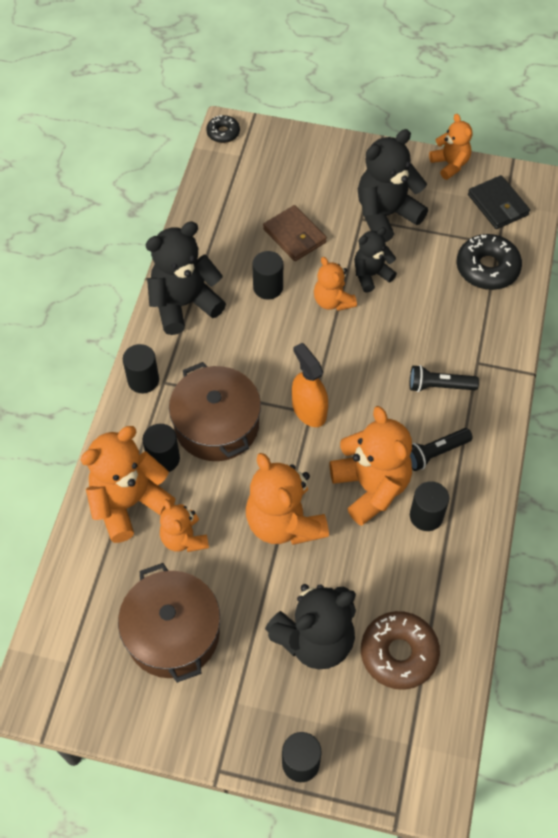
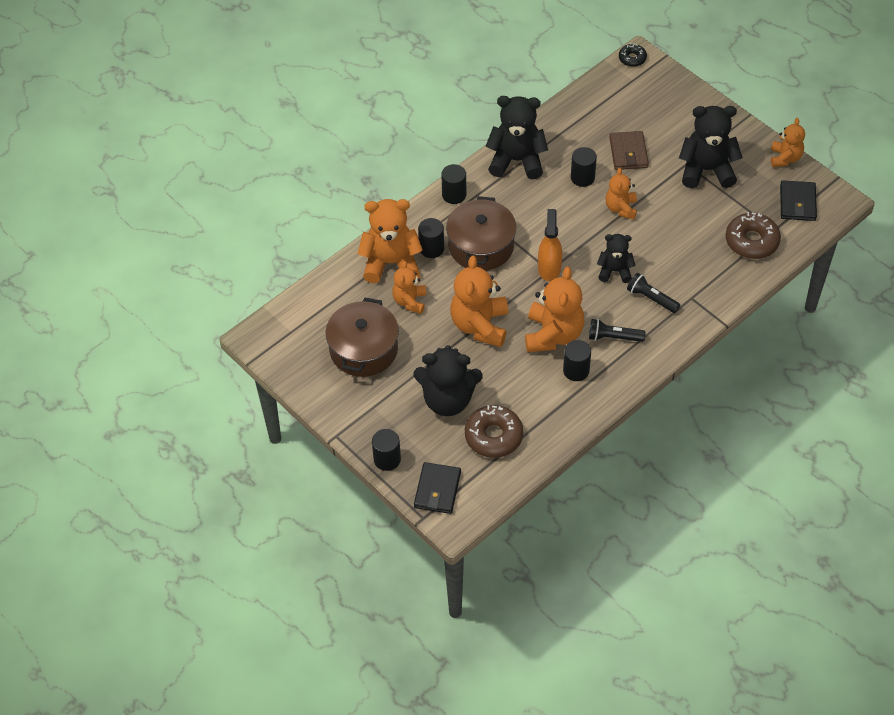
camera: 35 degrees right, 5 degrees down
(371, 275) = (662, 205): black teddy bear -> black teddy bear (615, 271)
(387, 766) = (437, 490): none -> black wallet
(487, 268) = (751, 241): black donut -> brown donut

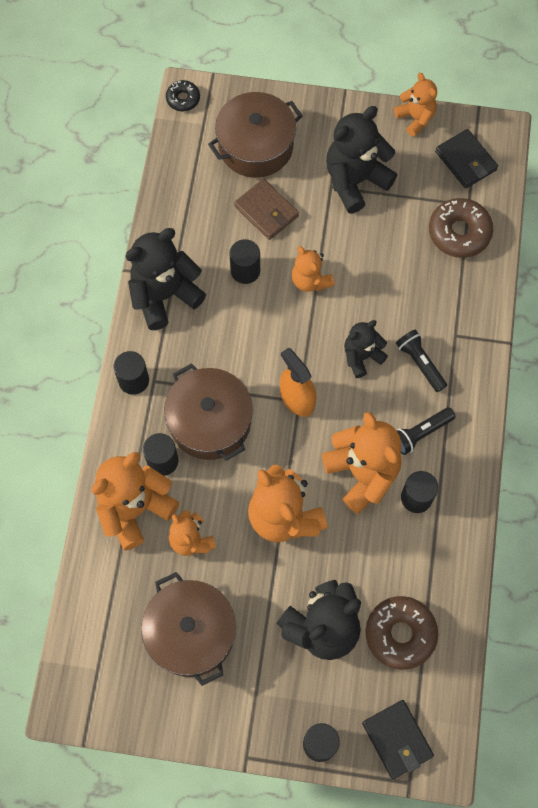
camera: 40 degrees left, 15 degrees up
(651, 298) = (420, 363): black flashlight -> black flashlight turned 60 degrees clockwise
(656, 112) = (256, 146): none -> brown pot

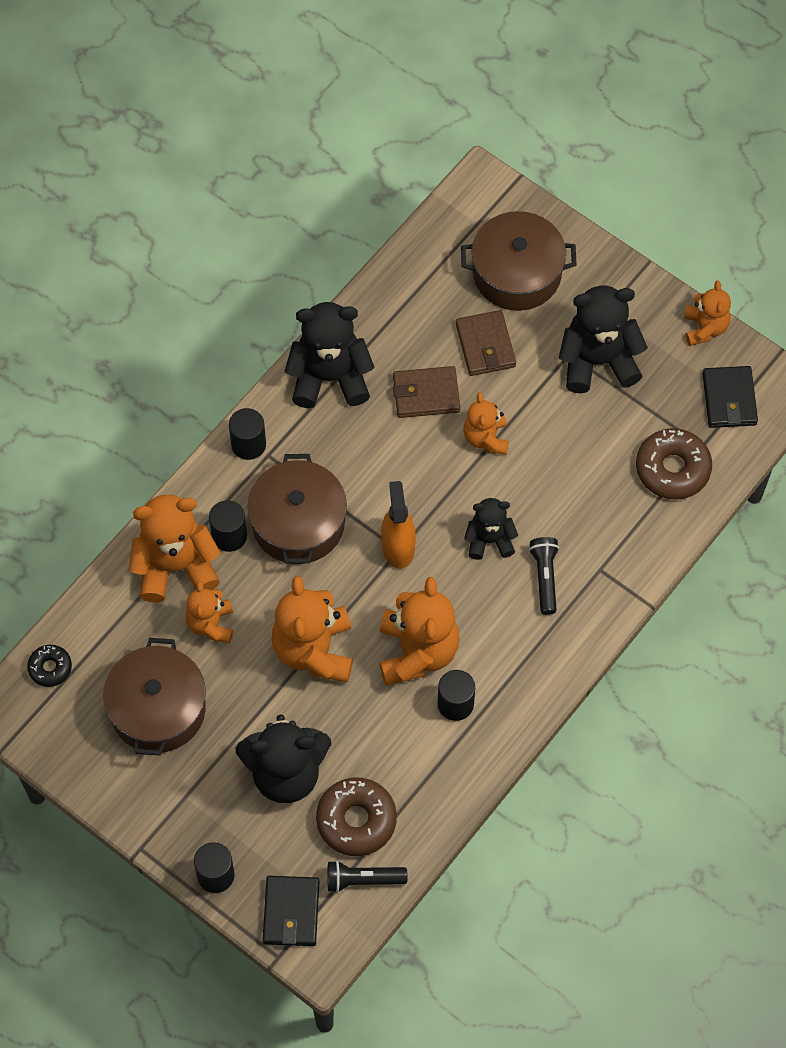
camera: 30 degrees right, 5 degrees down
(183, 99) = (472, 187): black donut -> black donut (50, 668)
(245, 270) = (426, 394): black cylinder -> brown wallet
(420, 433) = (500, 645): black flashlight -> black flashlight (363, 880)

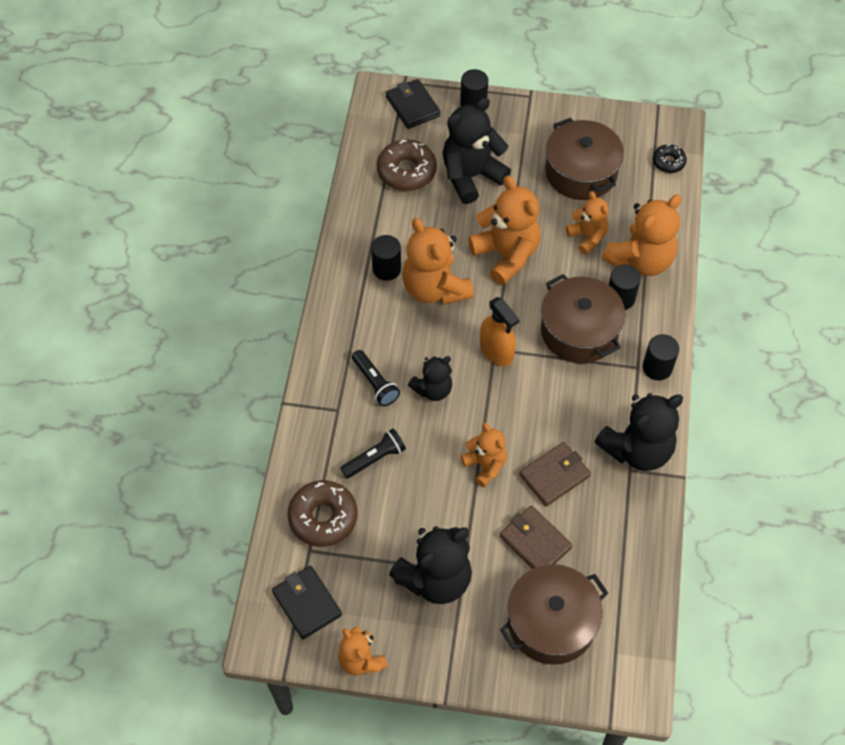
camera: 150 degrees right, 5 degrees down
(363, 880) = (380, 142): black flashlight -> black flashlight (375, 458)

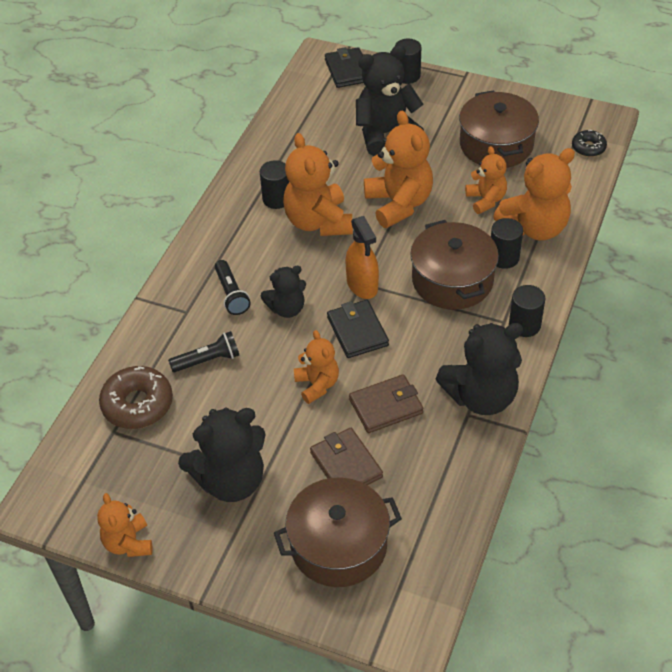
camera: 15 degrees right, 10 degrees down
(307, 603) = (93, 480): black wallet -> black wallet (357, 331)
(406, 171) = (324, 122): brown donut -> none

